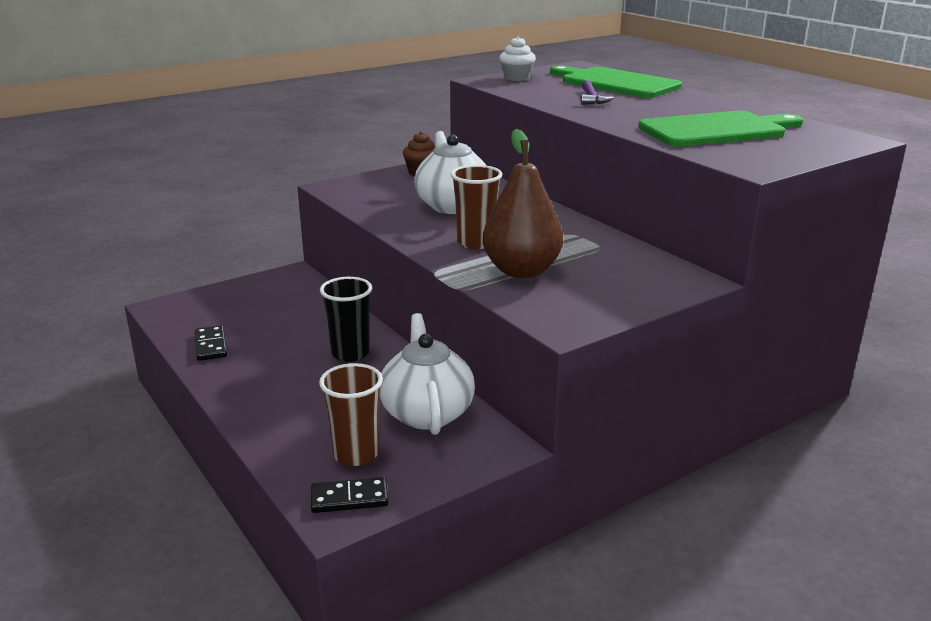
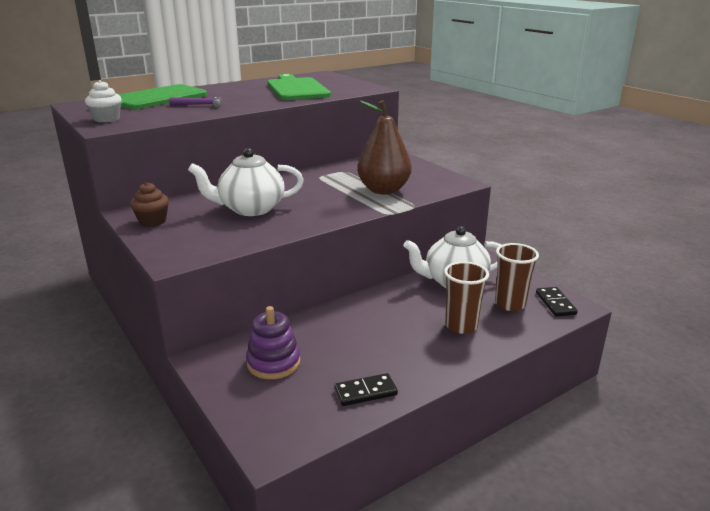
camera: 90 degrees left, 0 degrees up
(276, 302) = (273, 363): none -> purple stacking toy
(350, 353) = (376, 314): black cup -> none
(476, 243) = (334, 202): brown cup -> brown cup (461, 326)

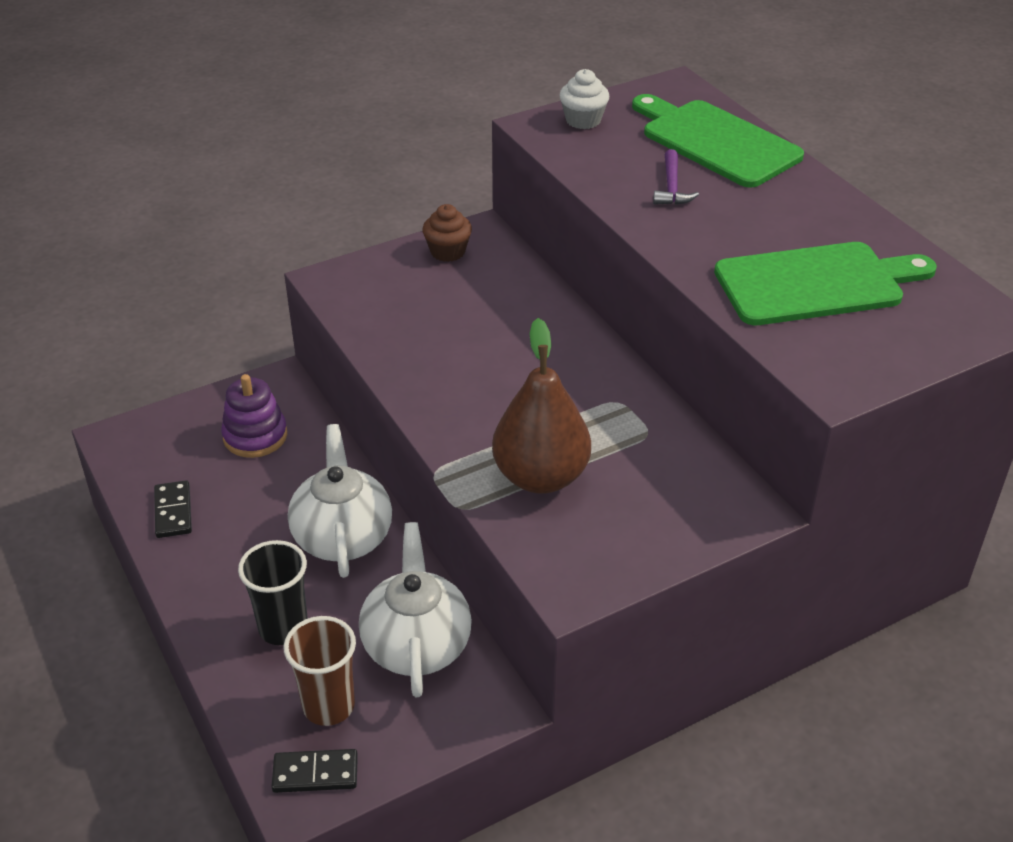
camera: 95 degrees right, 15 degrees up
(250, 209) = (477, 330): white teapot -> white teapot (342, 536)
(461, 326) = (283, 628): brown cup -> black cup

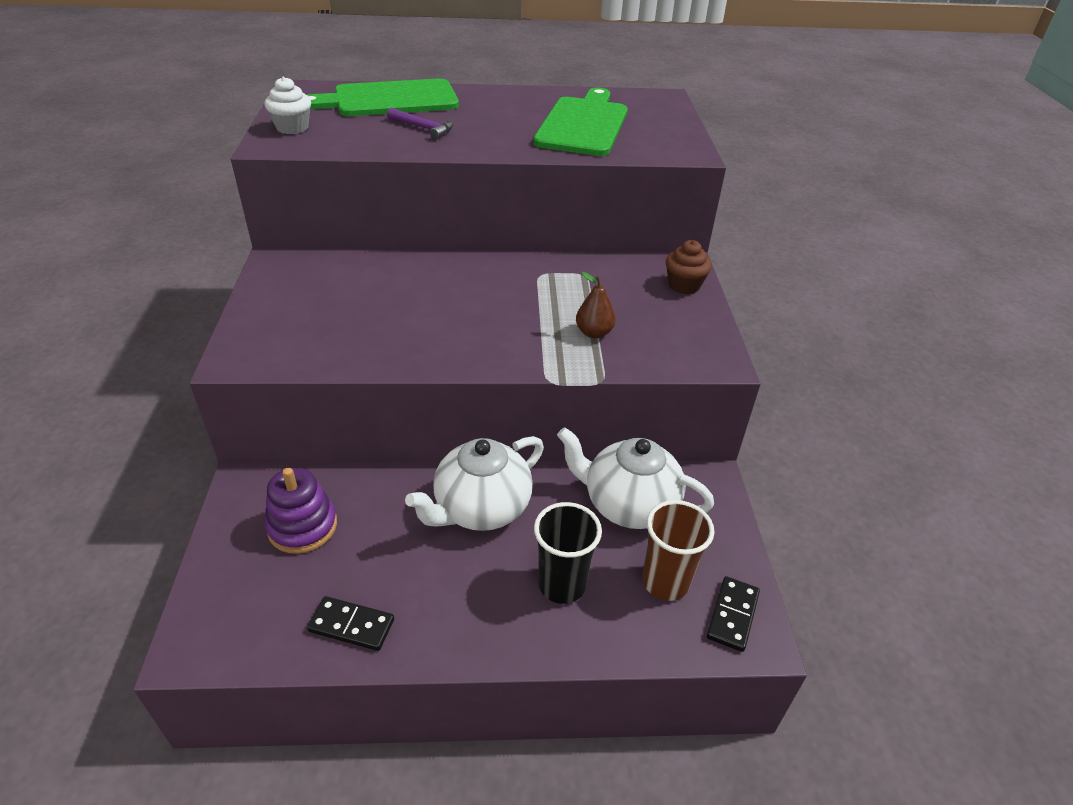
camera: 65 degrees left, 0 degrees up
(342, 536) = (481, 508): white teapot -> white teapot turned 60 degrees counterclockwise
(448, 252) = (281, 284): brown cupcake -> brown cupcake (684, 285)
(541, 477) = (594, 333): brown pear -> brown pear, size x0.49

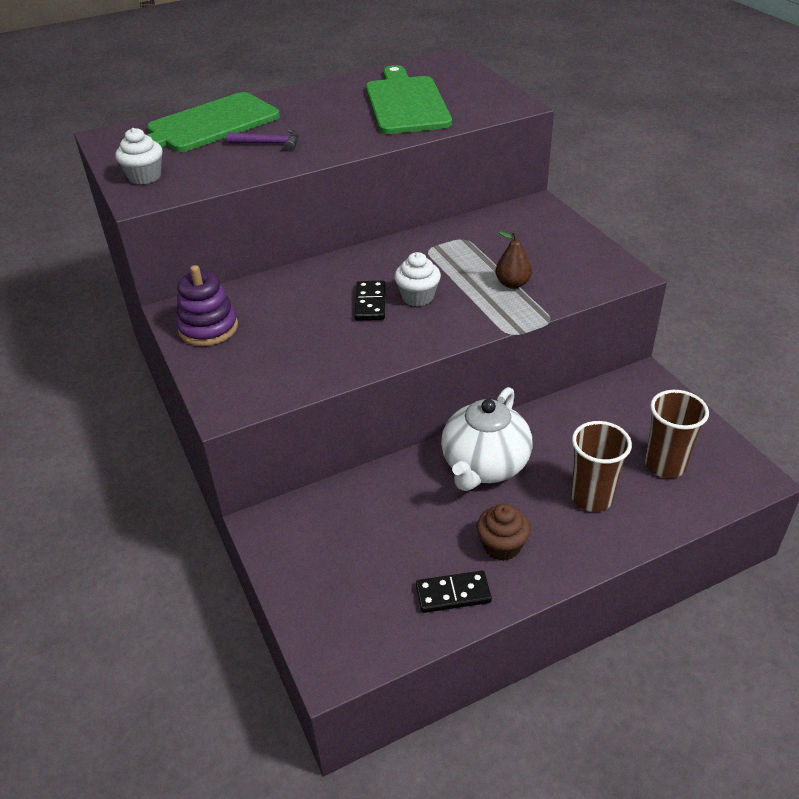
camera: 20 degrees left, 0 degrees up
(302, 526) = (347, 537): purple stacking toy -> purple stacking toy (208, 328)
(492, 315) = (418, 297): none -> white cupcake
(561, 585) = (591, 497): black cup -> brown cup
(628, 504) = (596, 419): white teapot -> none
(684, 285) = (551, 222): brown cupcake -> brown cupcake (502, 546)
(732, 615) = (728, 469): black domino -> black domino (370, 303)

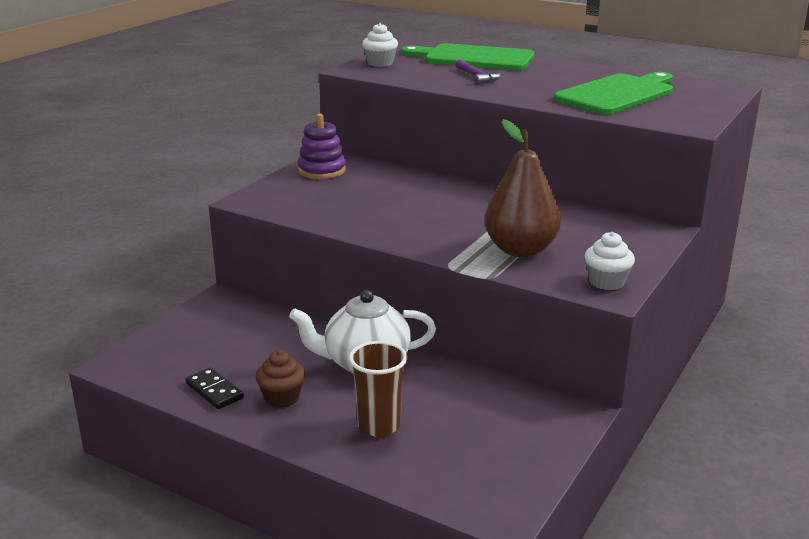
camera: 55 degrees right, 15 degrees down
(370, 303) = (418, 208): black domino -> none
(418, 297) = (449, 221): white cupcake -> white cupcake (606, 282)
(512, 284) = (520, 250): brown pear -> brown pear, size x2.05
(665, 465) = (463, 455): brown cup -> none

